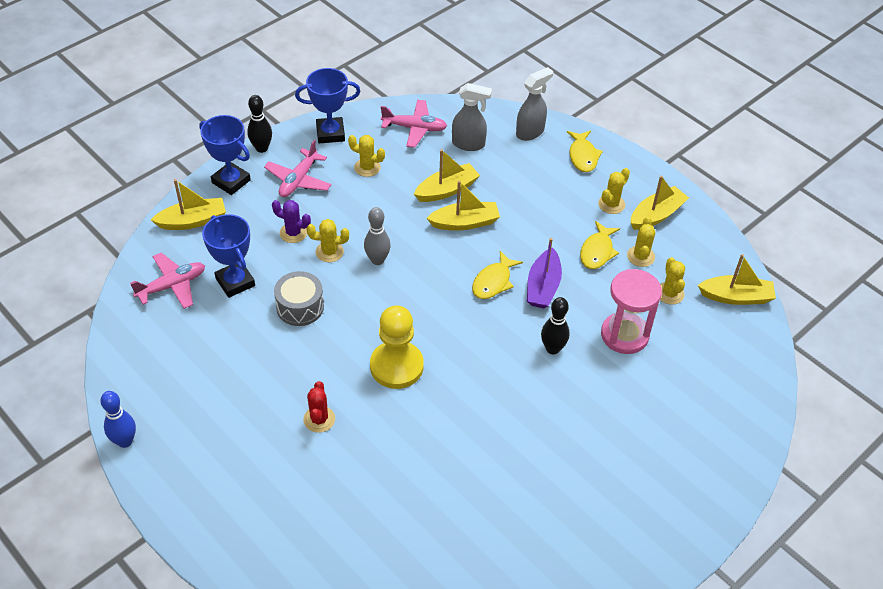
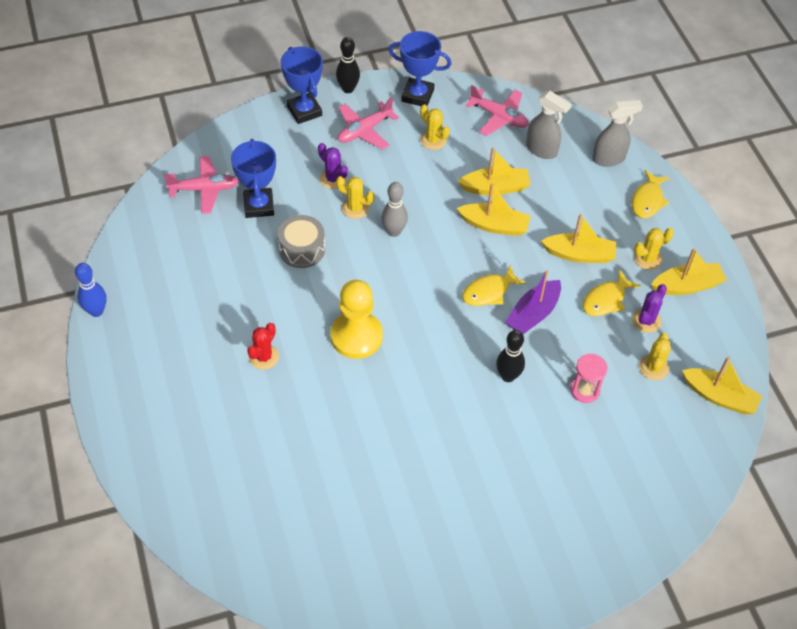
camera: 25 degrees right, 5 degrees up
(193, 221) = (252, 136): yellow boat -> yellow boat (579, 254)
(624, 335) = (584, 390): pink hourglass -> pink hourglass, size x0.60
(640, 256) = (646, 320): yellow cactus -> purple cactus

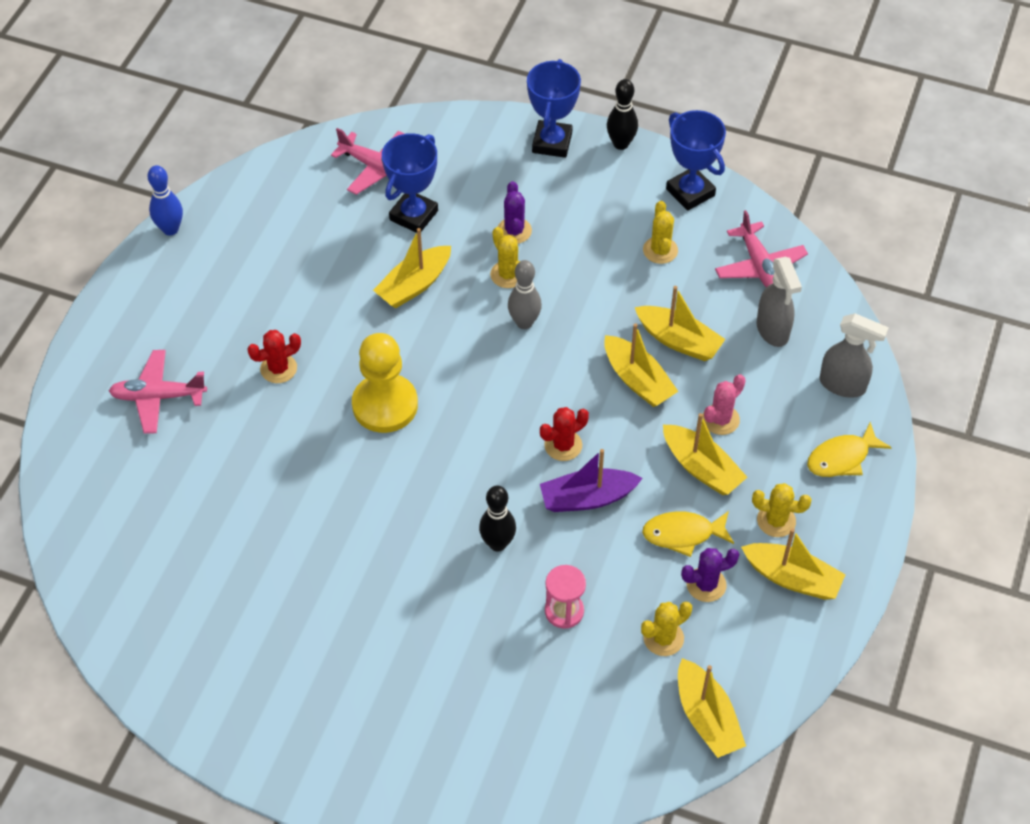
camera: 40 degrees right, 0 degrees up
(302, 249) = (414, 285): grey drum -> yellow boat
(364, 130) = (596, 198): pink plane -> pink plane (158, 397)
(489, 292) = (563, 445): yellow fish -> red cactus
(563, 219) = (720, 419): none -> pink cactus

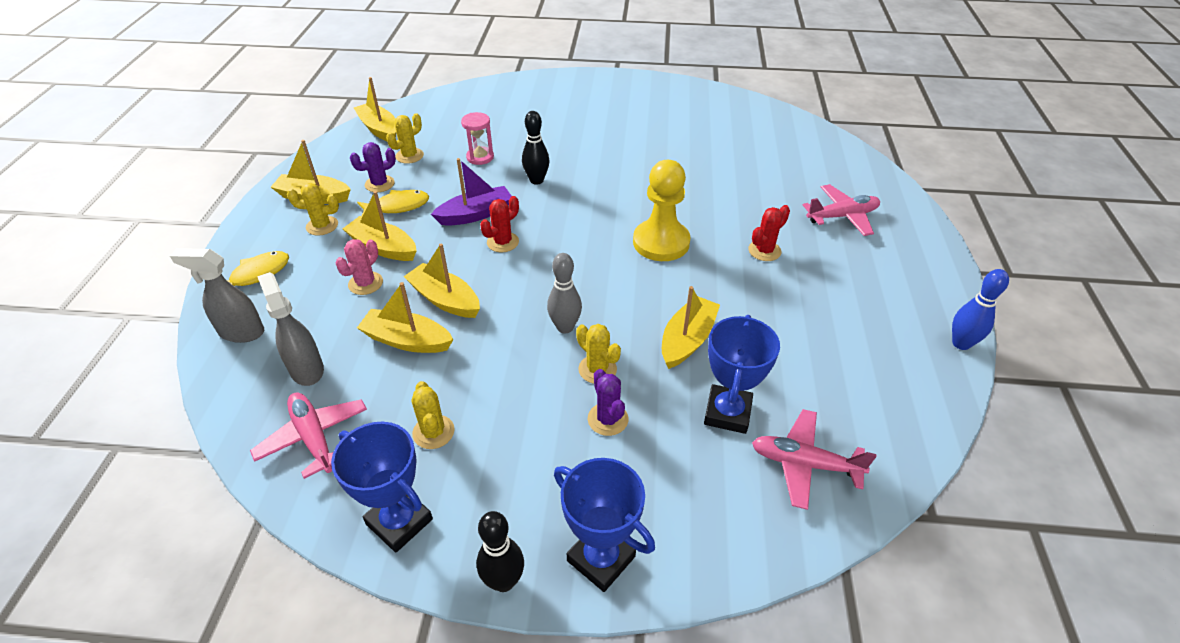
camera: 165 degrees right, 10 degrees down
(552, 143) = (601, 558): blue trophy -> blue trophy turned 45 degrees counterclockwise

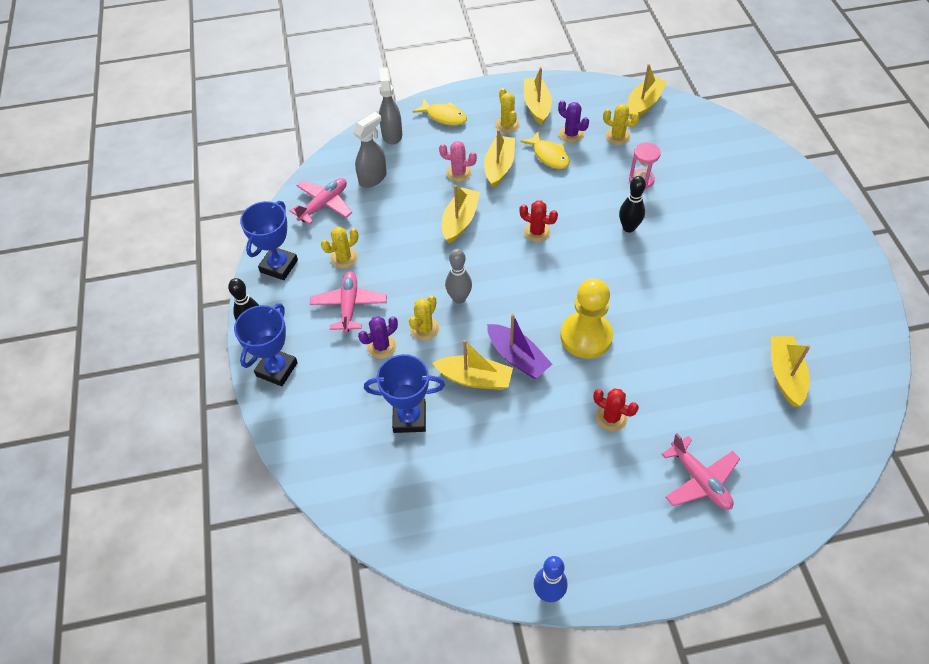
camera: 75 degrees right, 10 degrees up
(407, 340) = (414, 216): yellow boat -> yellow boat (785, 375)
(475, 214) = (562, 204): purple boat -> purple boat (517, 357)
(804, 464) = (377, 474): pink plane -> pink plane (349, 305)

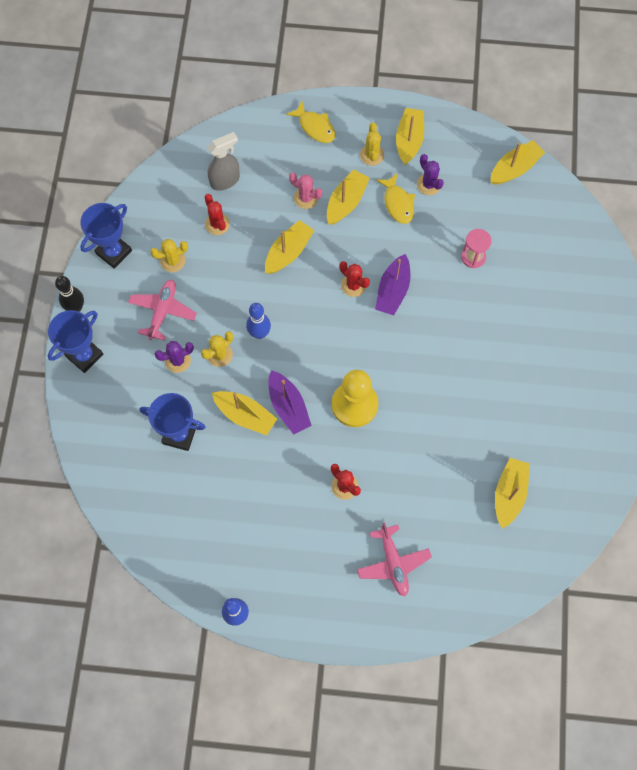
camera: 15 degrees right, 15 degrees up
(324, 204) = (172, 197): pink plane -> none
(378, 215) = (217, 224): none -> red cactus
(392, 134) = (259, 134): grey spray bottle -> none
(459, 298) = (259, 333): grey bowling pin -> blue bowling pin
(578, 226) = (393, 291): none -> purple boat
(617, 136) = (472, 200): yellow cactus -> none
(628, 227) = (439, 306): black bowling pin -> none

